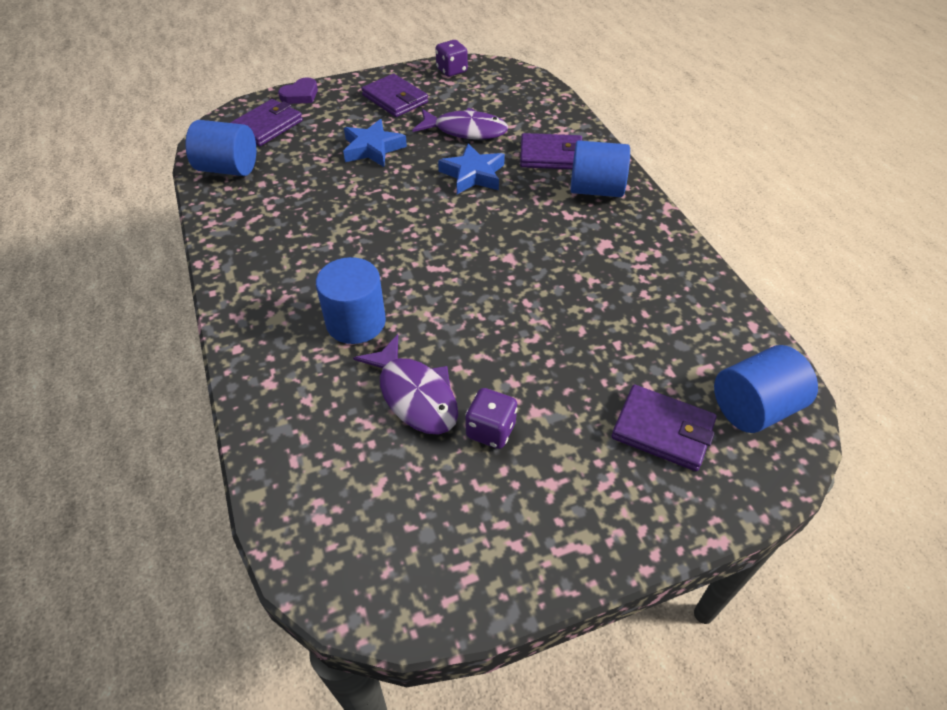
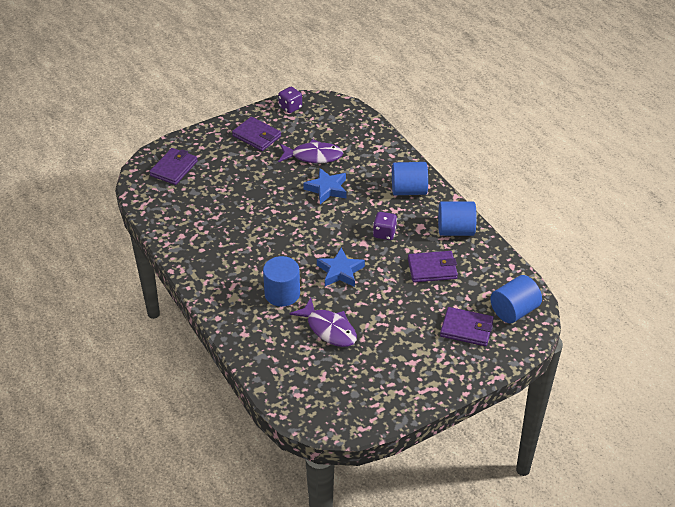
camera: 10 degrees left, 5 degrees down
(228, 168) = (161, 204): blue cylinder -> blue cylinder (455, 230)
(300, 95) = (187, 140): purple heart -> none
(373, 148) = (254, 177): blue star -> blue star (340, 271)
(491, 430) = (375, 341): purple dice -> purple dice (384, 233)
(551, 155) = (375, 168): purple wallet -> purple wallet (432, 269)

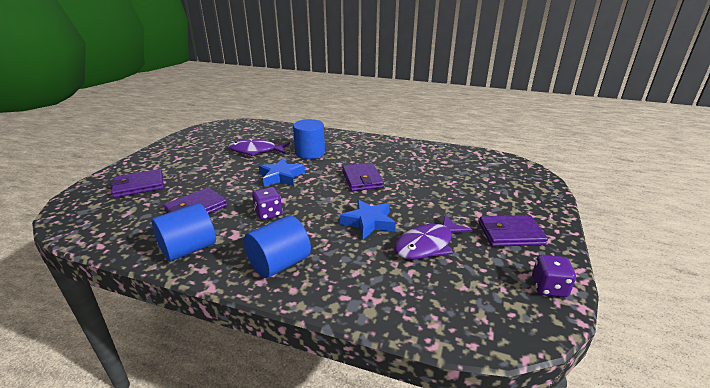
camera: 140 degrees right, 15 degrees down
(174, 168) = (509, 177): purple wallet -> purple wallet (362, 179)
(514, 311) = (90, 212): blue cylinder -> none

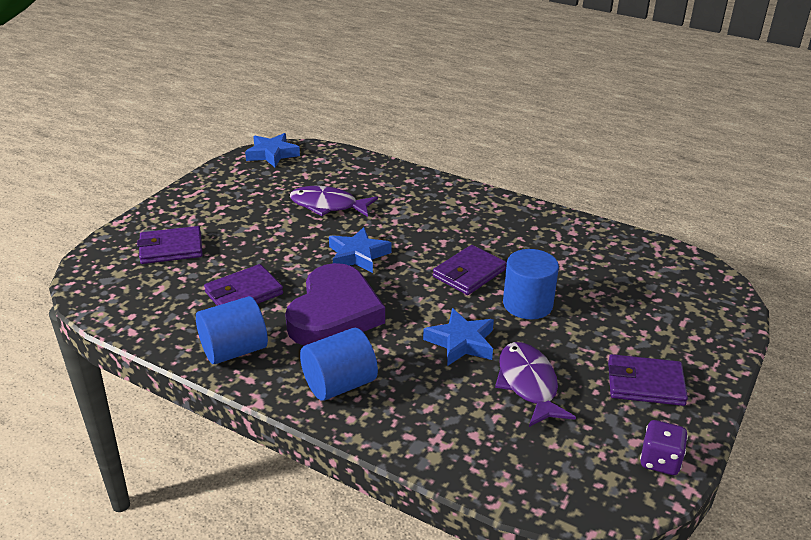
camera: 10 degrees right, 5 degrees up
(215, 127) = (272, 154): none -> blue star
(268, 214) = (334, 313): purple dice -> purple heart
(310, 153) = (404, 218): blue cylinder -> blue cylinder (527, 304)
(362, 179) = (469, 273): purple wallet -> purple wallet turned 45 degrees clockwise
(427, 245) = (528, 384): purple fish -> purple fish turned 105 degrees clockwise

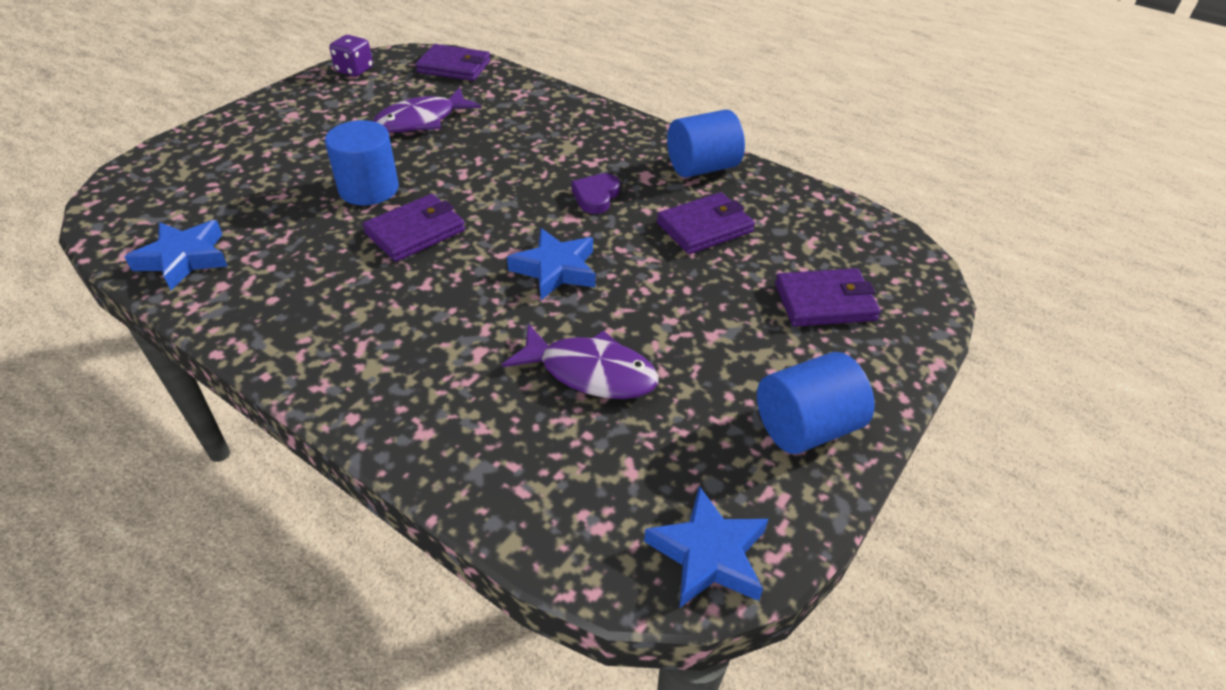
camera: 175 degrees left, 10 degrees up
(334, 313) = (596, 196): purple heart -> purple heart, size x0.44
(339, 384) = (597, 133): blue cylinder -> blue cylinder (805, 427)
(461, 342) = (466, 157): blue star -> blue star (184, 259)
(528, 384) = (421, 121): purple fish -> purple fish turned 60 degrees clockwise
(645, 384) = (313, 113): purple wallet -> purple wallet (454, 67)

